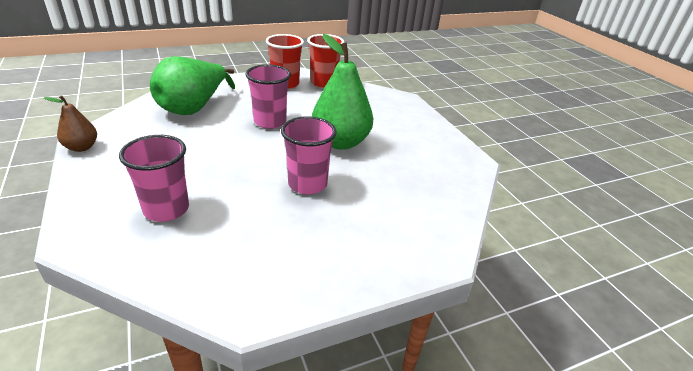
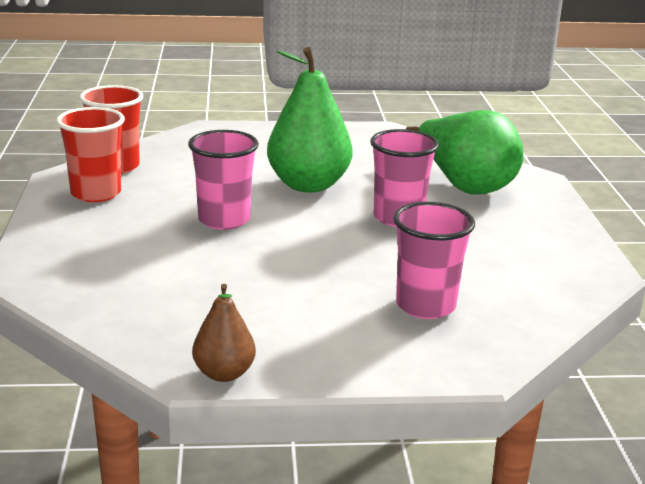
camera: 70 degrees left, 10 degrees down
(194, 108) = (134, 272): green pear -> green pear (464, 185)

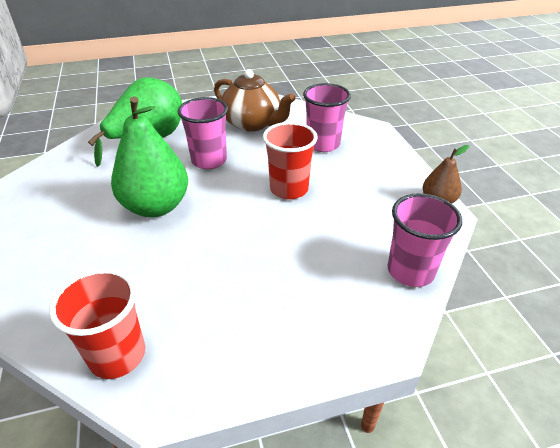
camera: 100 degrees left, 15 degrees up
(96, 193) = (197, 348): red cup -> red cup (289, 189)
(224, 220) = (236, 241): pink cup -> pink cup (410, 271)
(503, 256) = (253, 123): none -> brown teapot

